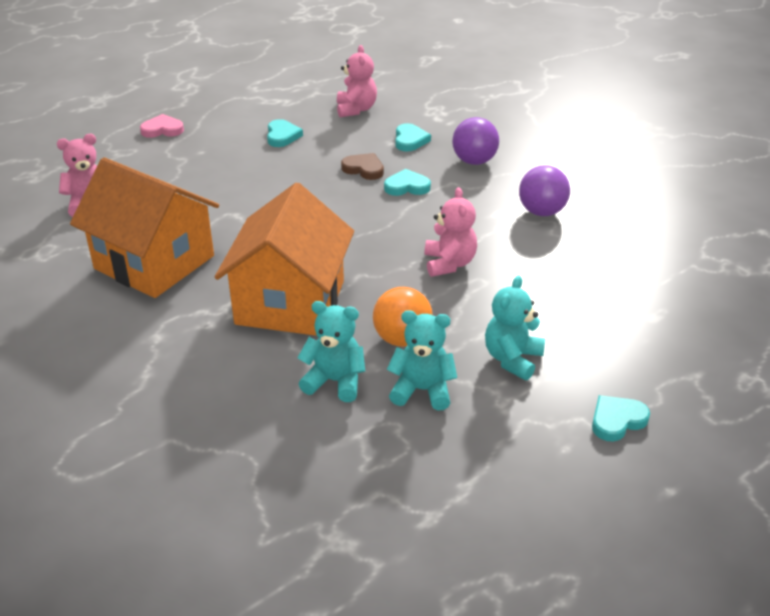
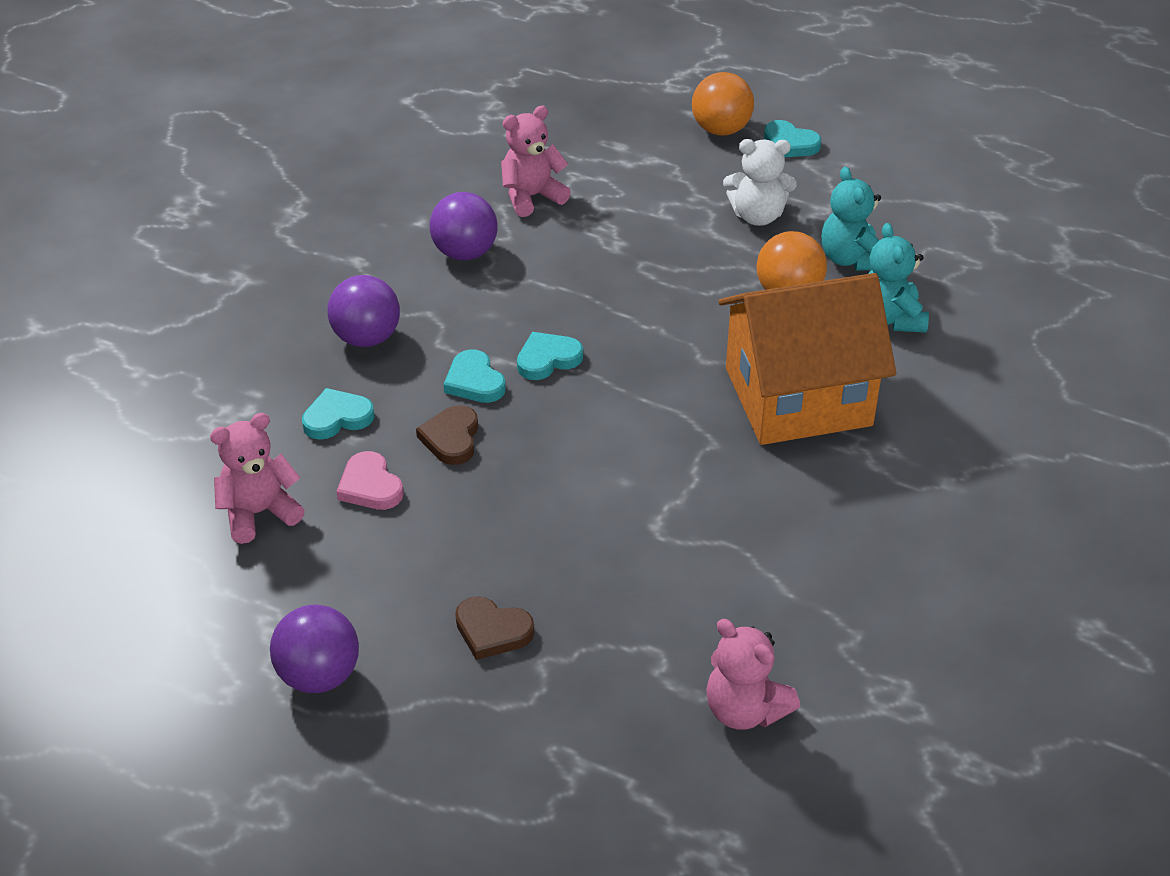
camera: 115 degrees left, 5 degrees up
(154, 262) = (821, 556): orange house -> none
(162, 130) = (461, 746): pink heart -> pink heart (370, 486)
(217, 151) = (492, 631): none -> brown heart
(239, 106) = (319, 676): none -> purple ball
(282, 136) = (399, 569): turquoise heart -> turquoise heart (547, 359)
(449, 264) = (628, 297): pink teddy bear -> pink teddy bear (531, 197)
(512, 359) = (757, 216): turquoise teddy bear -> white teddy bear
(658, 384) = (721, 130): none -> orange ball

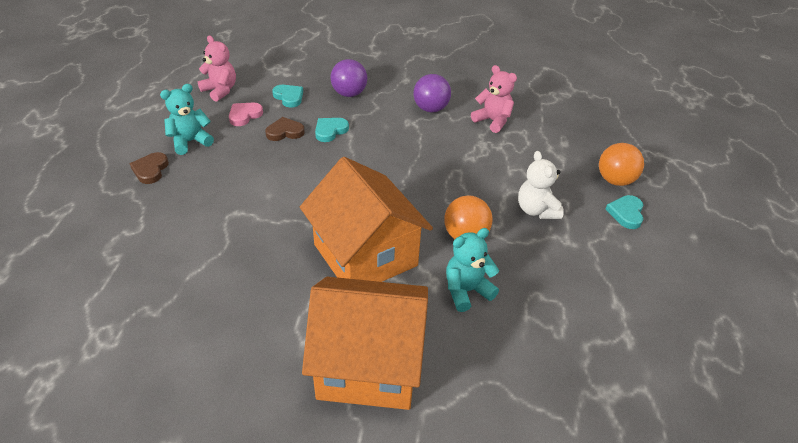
camera: 70 degrees right, 0 degrees up
(319, 676) = (120, 126): purple ball -> none
(547, 359) = (358, 151): turquoise heart -> none
(745, 710) = (94, 271): pink teddy bear -> none
(851, 259) = (519, 262): turquoise teddy bear -> turquoise teddy bear (190, 142)
(992, 430) = (369, 364): none -> orange house

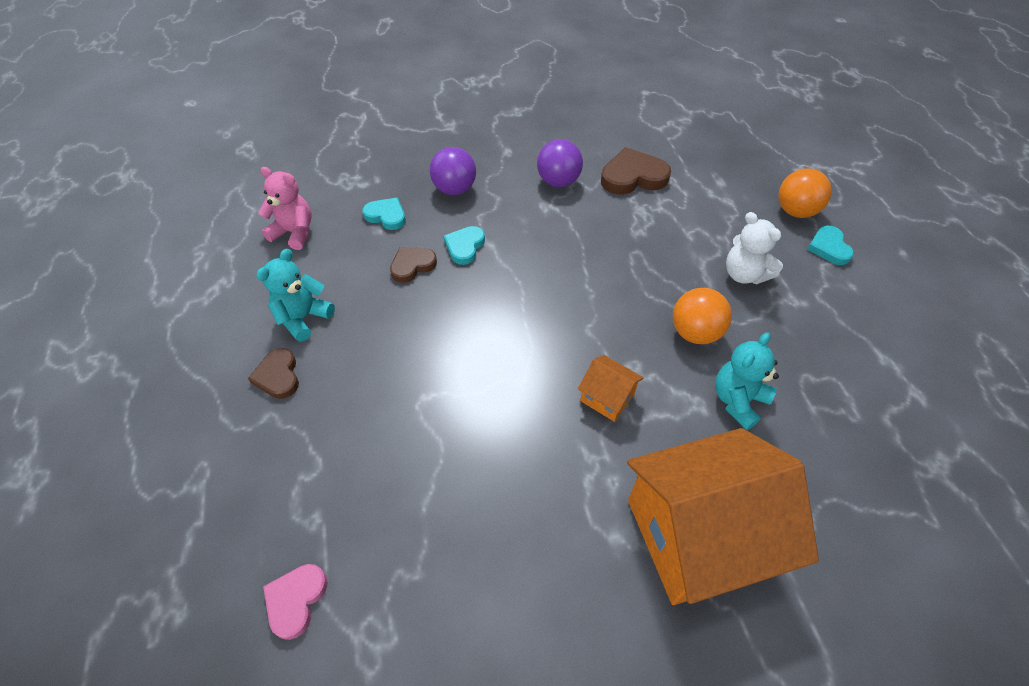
camera: 20 degrees left, 10 degrees up
(244, 115) = (348, 258): pink heart -> pink heart (296, 600)
(365, 255) = (607, 397): orange house -> orange house, size x0.43
(492, 121) = (633, 177): pink teddy bear -> brown heart

